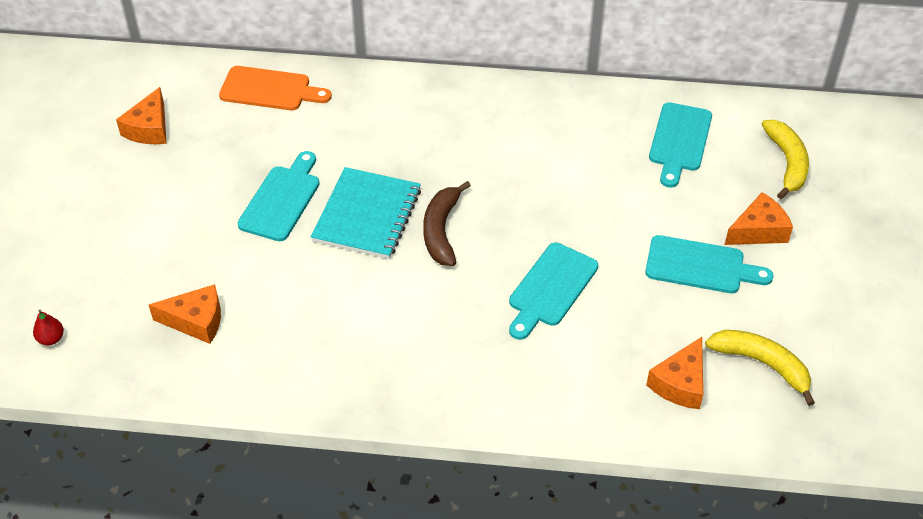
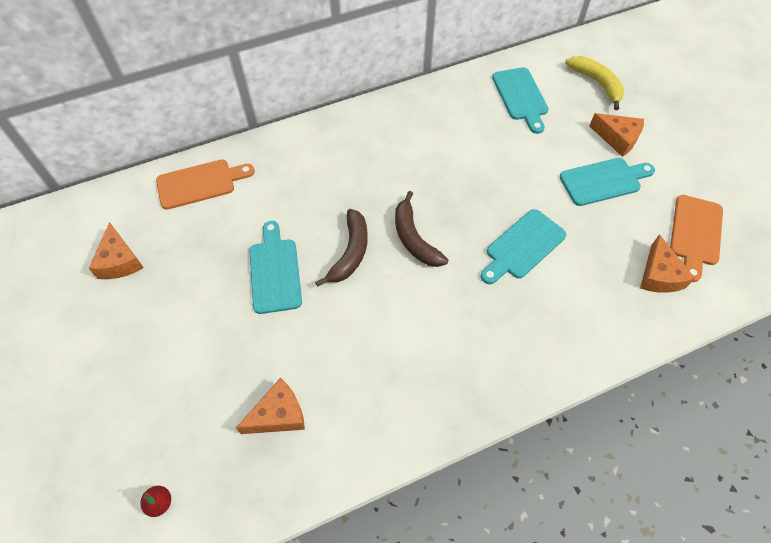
camera: 30 degrees left, 10 degrees up
(367, 215) = (350, 253): turquoise notebook -> brown banana
(550, 288) = (522, 246): turquoise cutting board -> turquoise cutting board turned 45 degrees clockwise
(758, 230) = (617, 138): orange cheese -> orange cheese turned 90 degrees clockwise
(762, 364) = (695, 233): yellow banana -> orange cutting board

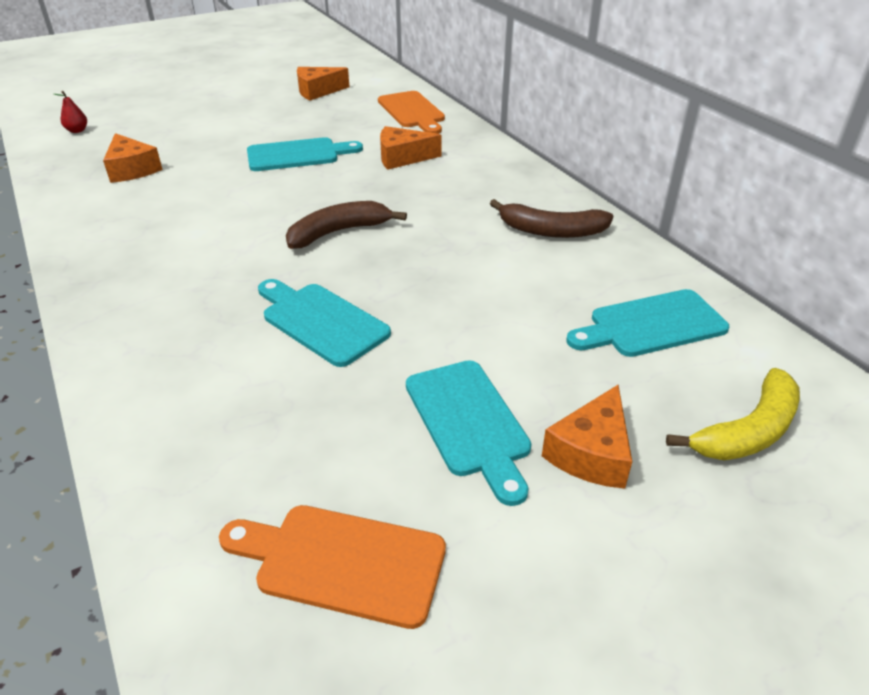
camera: 85 degrees right, 20 degrees down
(350, 253) = (319, 193): brown banana -> brown banana (551, 231)
(659, 275) = (245, 485): orange cheese -> orange cheese (402, 157)

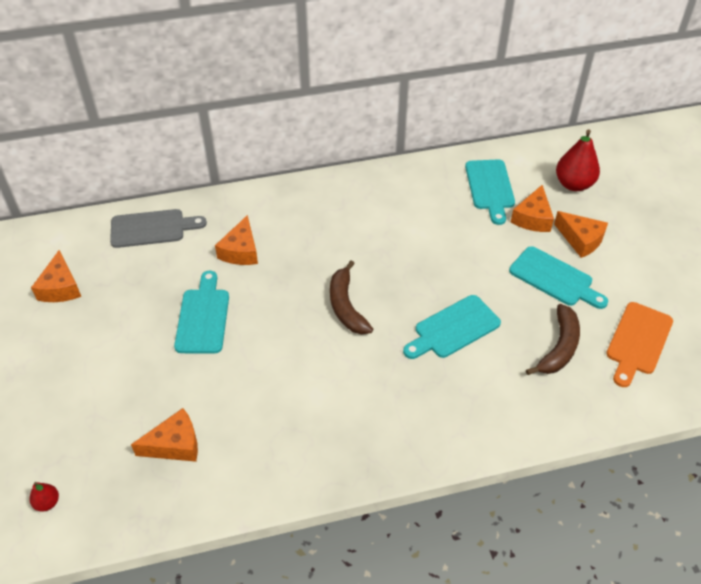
camera: 75 degrees left, 10 degrees up
(412, 112) = (152, 228): orange cutting board -> grey cutting board
(469, 422) = (554, 278): turquoise cutting board -> turquoise cutting board turned 45 degrees clockwise
(551, 231) = (382, 198): brown banana -> brown banana (559, 347)
(610, 382) = (532, 218): none -> orange cheese
(748, 431) = (573, 184): yellow banana -> red pear

